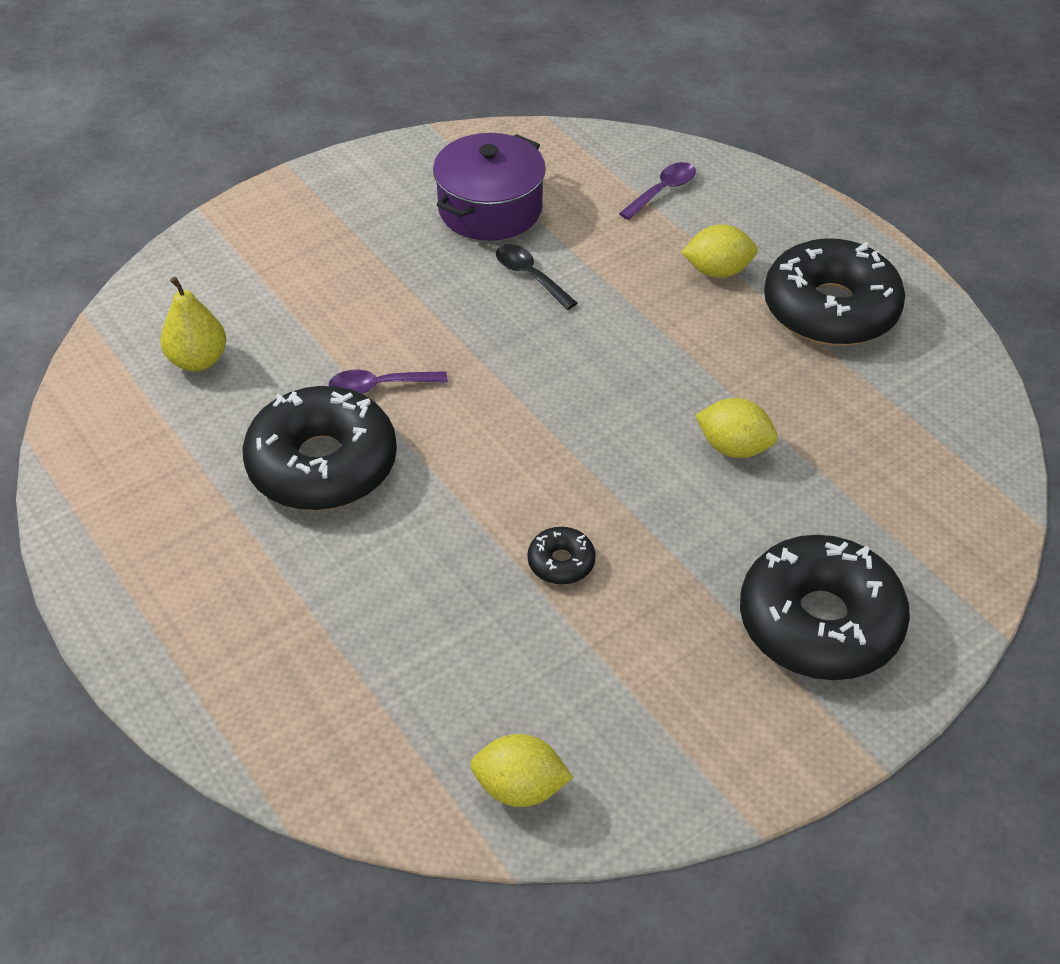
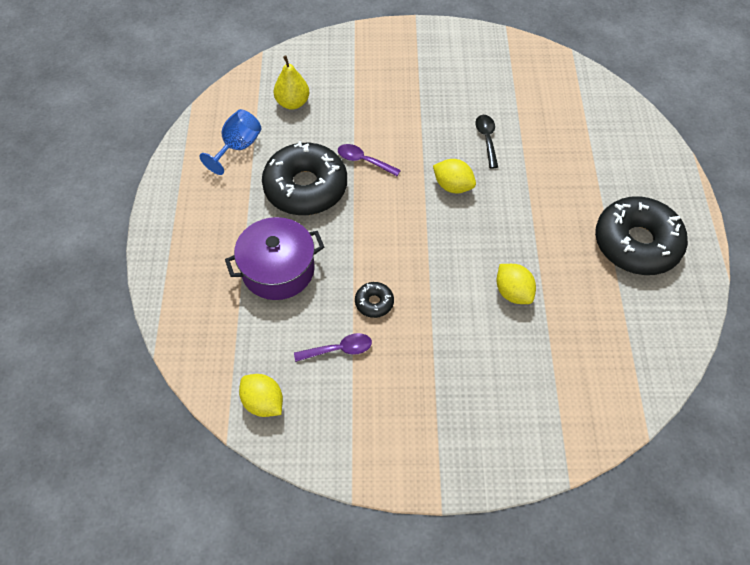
camera: 35 degrees right, 10 degrees up
(162, 463) = (237, 147): none -> blue goblet
(490, 209) = (497, 90): purple pot -> purple pot (278, 270)
(662, 191) = (600, 125): purple spoon -> purple spoon (339, 349)
(717, 271) = (591, 188): yellow lemon -> yellow lemon (453, 186)
(820, 622) = (475, 413): black donut -> none

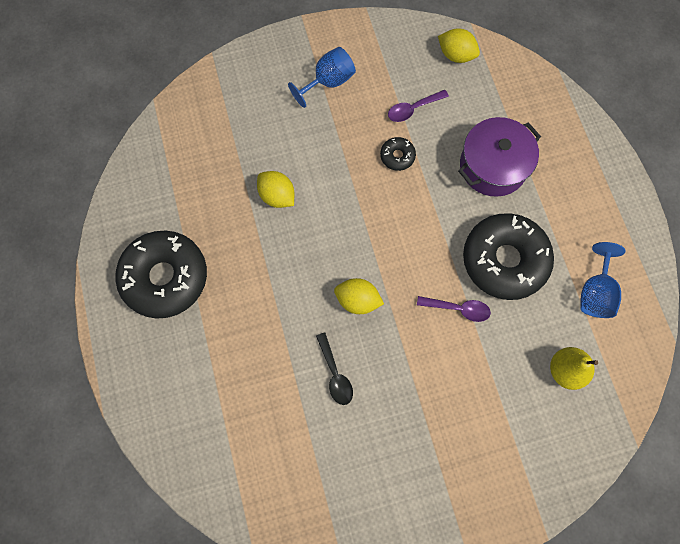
camera: 165 degrees right, 15 degrees up
(428, 406) = (328, 82): none -> blue goblet

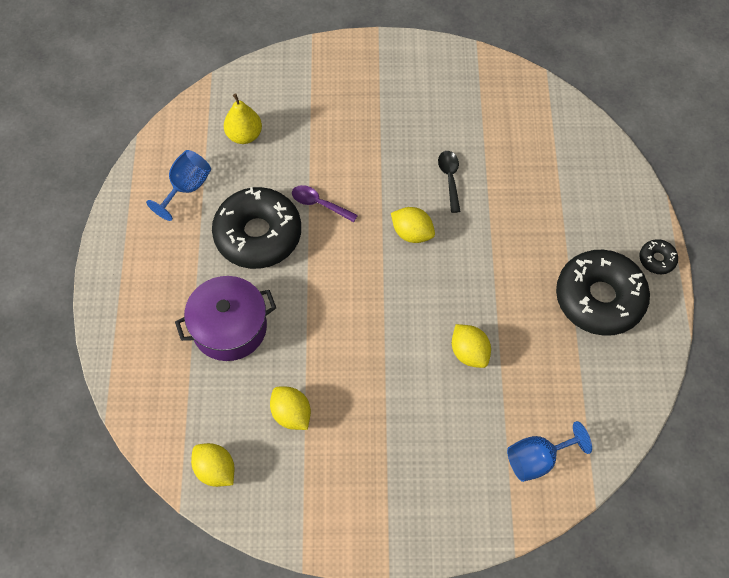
camera: 165 degrees left, 10 degrees down
(328, 82) = (379, 474): blue goblet -> blue goblet (538, 459)
(397, 156) = (327, 364): black donut -> black donut (657, 259)
(413, 109) = (291, 414): purple spoon -> yellow lemon

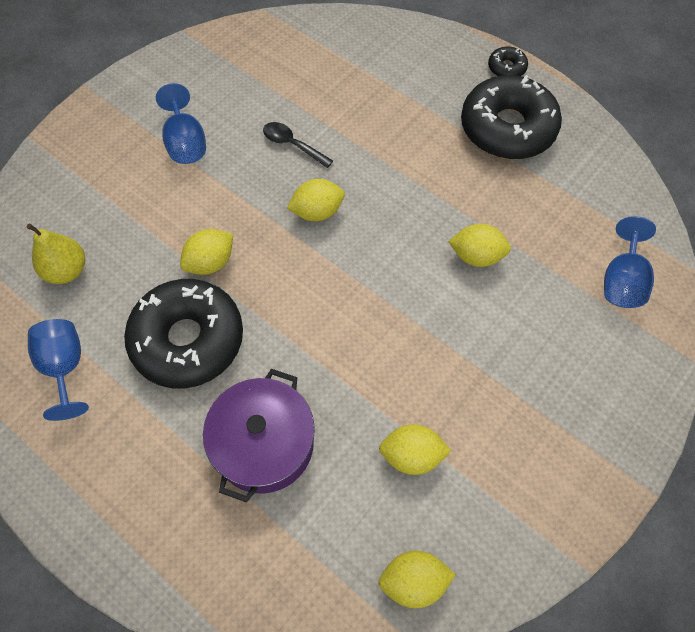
camera: 50 degrees left, 0 degrees up
(319, 204) = (210, 262): purple spoon -> yellow lemon
(391, 118) = (186, 143): none -> blue goblet

